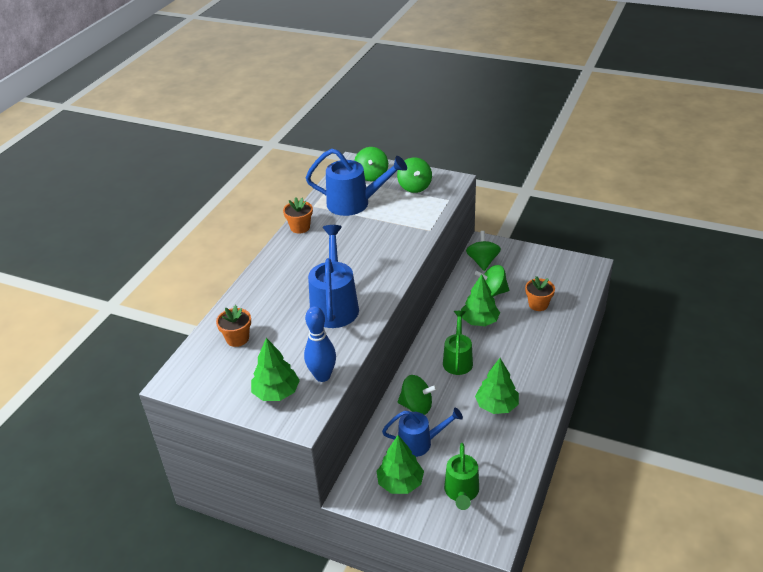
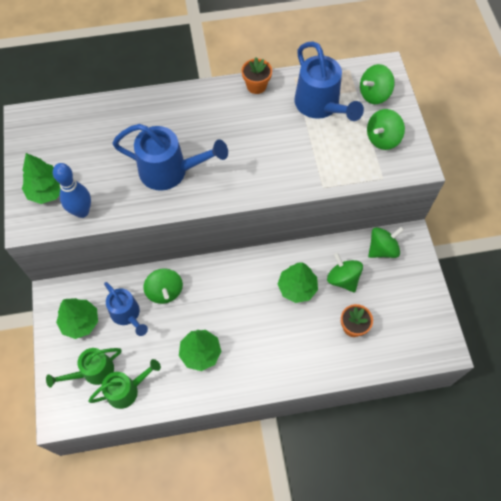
camera: 55 degrees right, 25 degrees up
(237, 338) = (91, 129): orange flower pot -> none
(335, 305) = (170, 171): blue watering can -> blue watering can turned 45 degrees clockwise
(458, 360) = (237, 295): green watering can -> green watering can (127, 390)

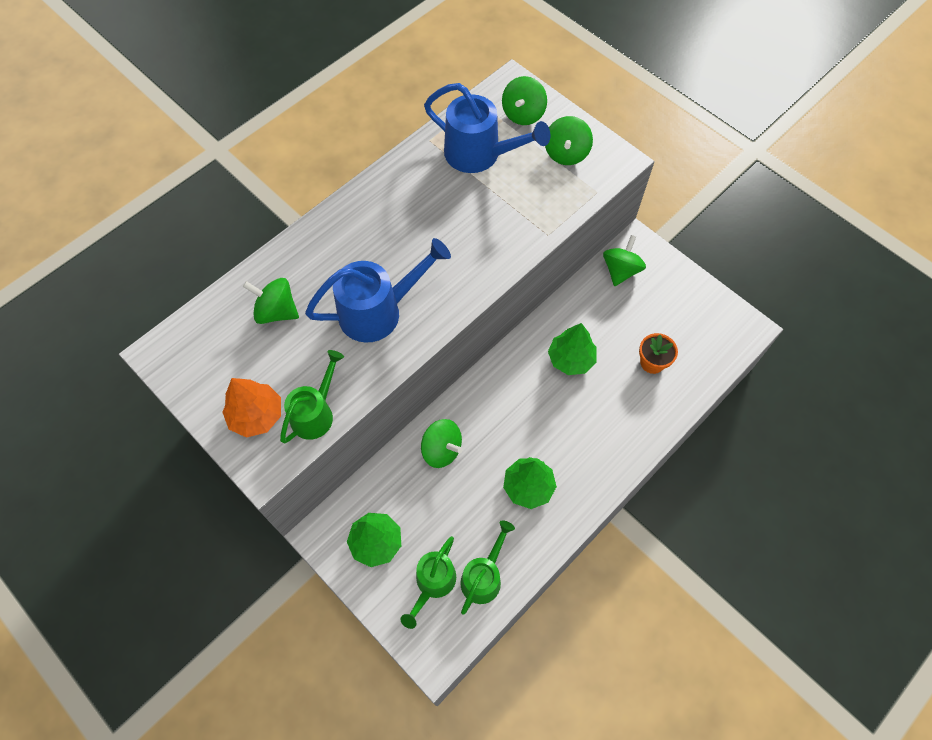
camera: 35 degrees left, 0 degrees up
(47, 190) = (256, 415): green tree -> orange tree
(82, 211) = (316, 413): blue bowling pin -> green watering can
(127, 315) = (421, 500): blue watering can -> none
(256, 86) = (397, 170): orange flower pot -> none
(343, 279) = (607, 322): green spinning top -> green spinning top (276, 311)

